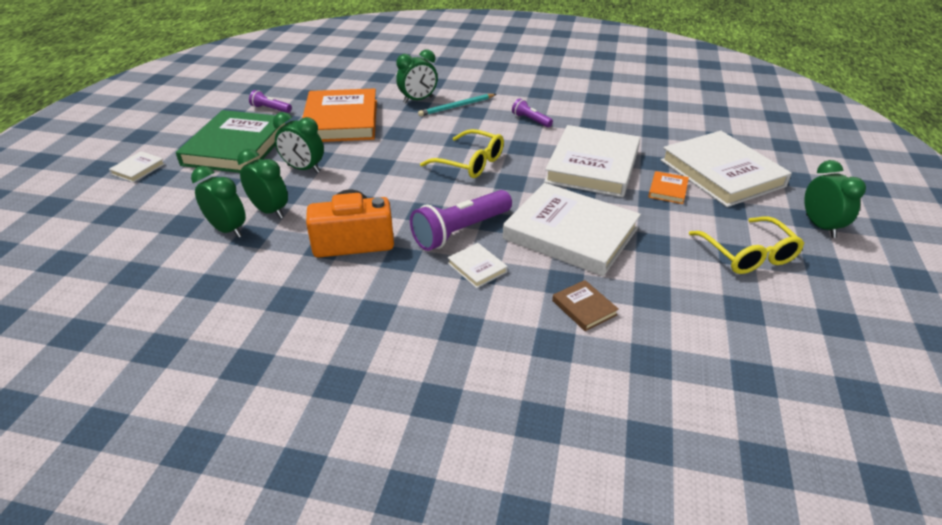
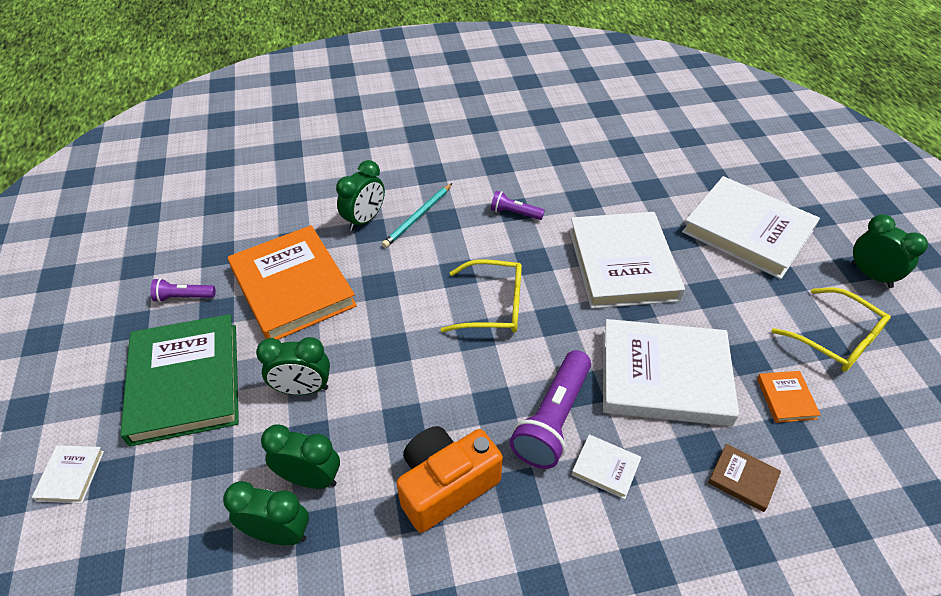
camera: 25 degrees left, 10 degrees up
(668, 190) = (714, 274): orange book -> orange book (786, 398)

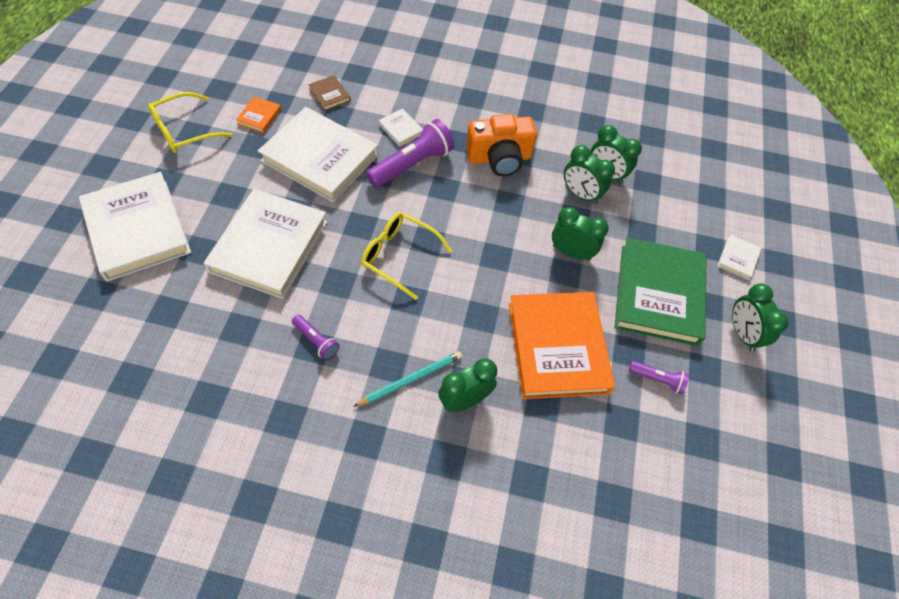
camera: 160 degrees left, 10 degrees up
(836, 339) = (184, 131): yellow glasses -> yellow glasses turned 105 degrees counterclockwise
(871, 275) = (98, 156): green clock -> green clock (742, 334)

